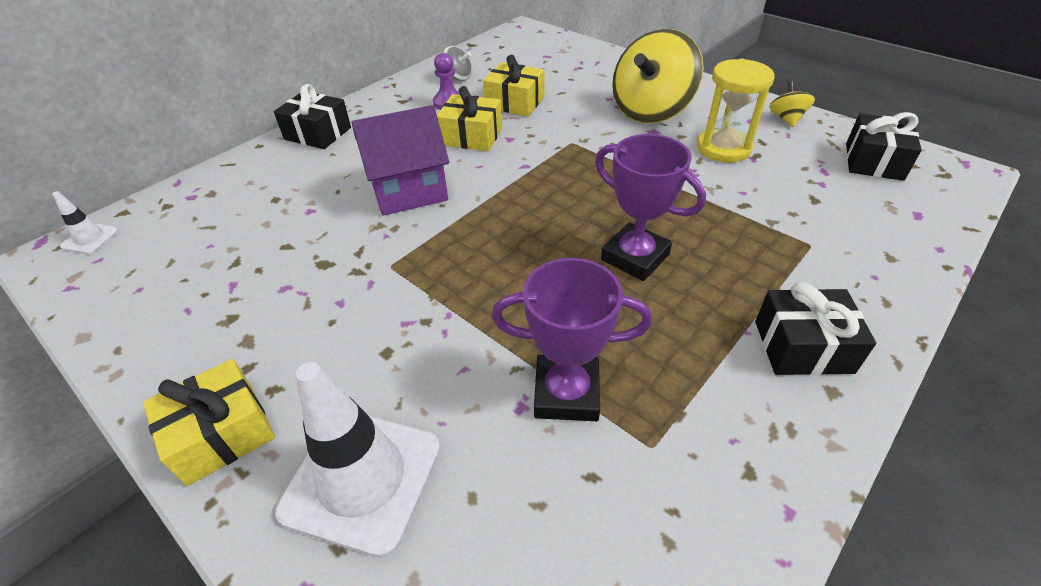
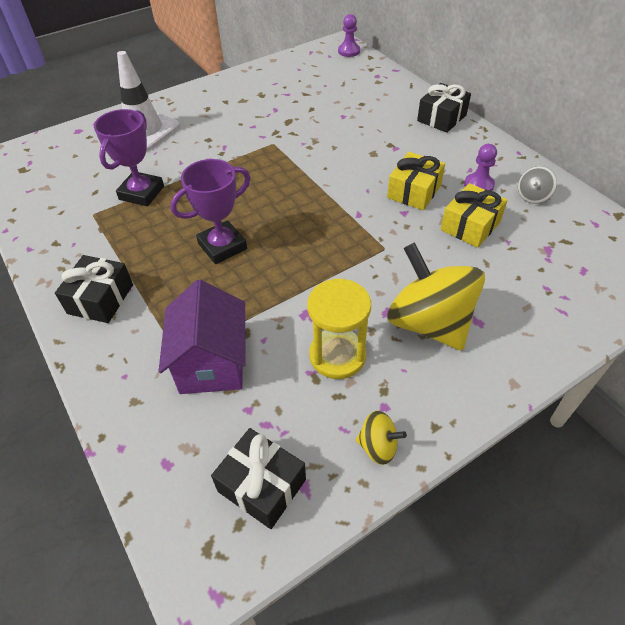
camera: 105 degrees right, 5 degrees up
(90, 239) = (349, 51): white traffic cone -> purple pawn
(221, 433) = (192, 97): yellow gift -> none
(409, 191) = (348, 155): purple house -> purple house (212, 363)

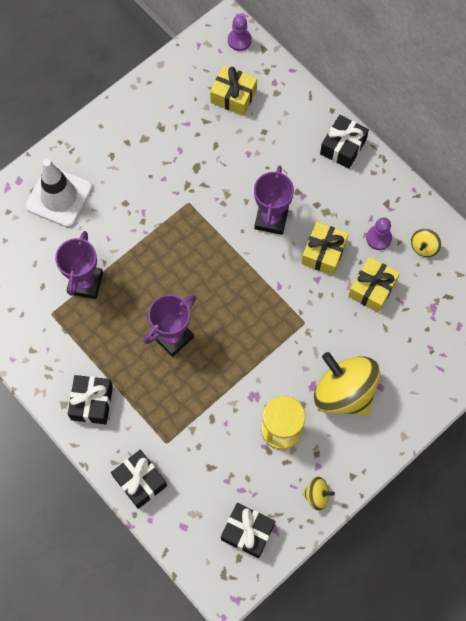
camera: 10 degrees left, 20 degrees up
(126, 394) = (140, 481): none -> black gift
(212, 363) = (193, 448): purple house -> none
(336, 81) = (233, 96): none -> yellow gift
(358, 161) = (271, 219): none -> purple trophy
(532, 196) = (424, 247): grey spinning top -> yellow spinning top

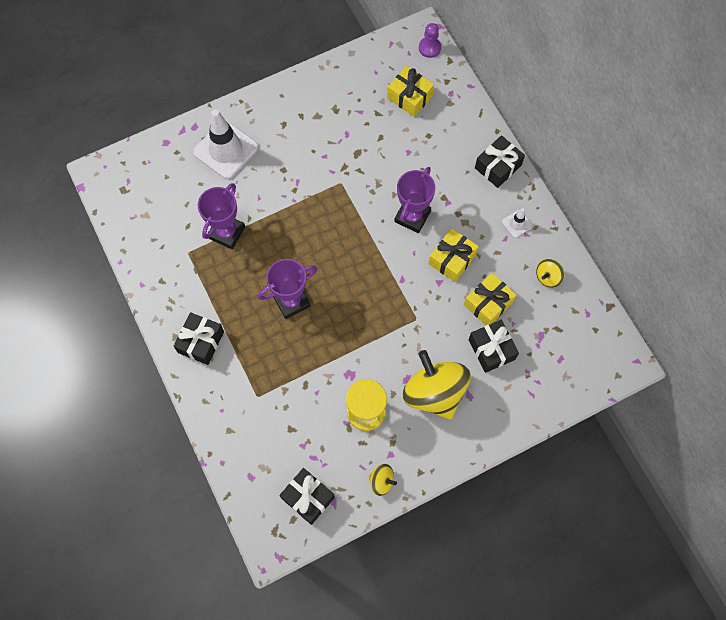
camera: 15 degrees right, 0 degrees up
(140, 481) = (223, 425): black gift -> black gift (491, 349)
(378, 200) = (517, 224): none -> white traffic cone
(378, 238) = (507, 258): purple pawn -> none

